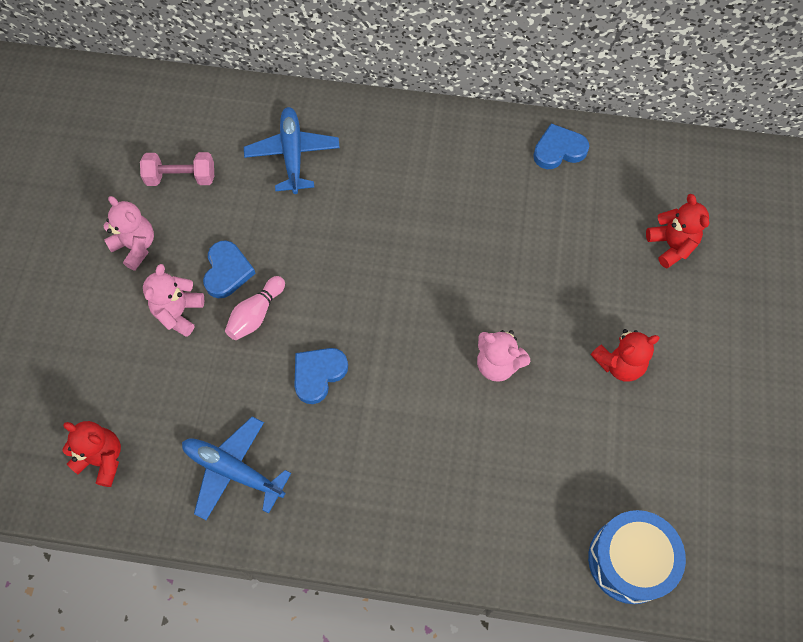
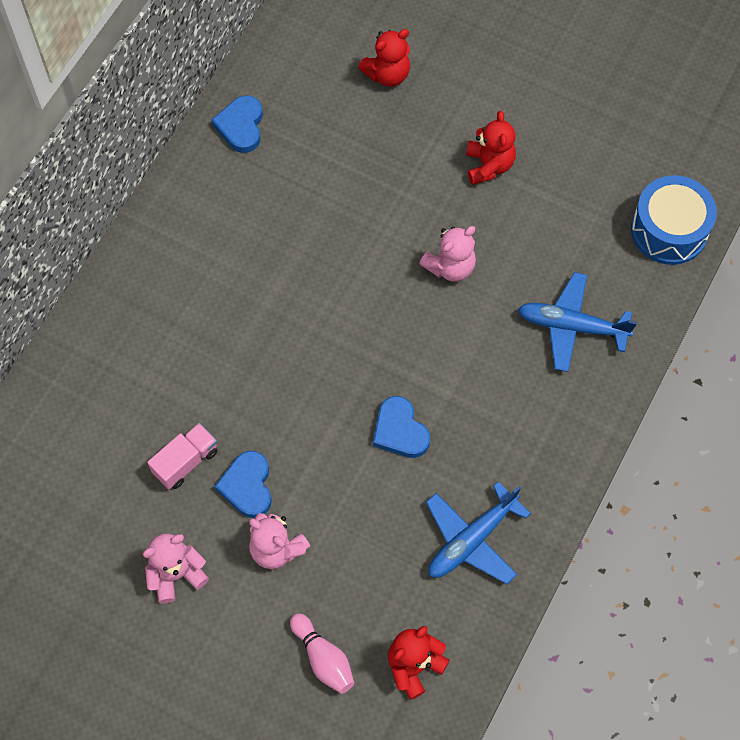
camera: 70 degrees left, 0 degrees up
(181, 177) = (107, 503): pink dumbbell -> none
(227, 271) = (247, 486): blue heart -> blue heart turned 120 degrees counterclockwise
(234, 219) = (185, 462): none -> pink truck
(256, 314) = (310, 471): pink bowling pin -> pink bowling pin (323, 658)
(292, 154) = (130, 379): blue plane -> blue plane (571, 326)
(671, 245) = (387, 74): red teddy bear -> red teddy bear turned 150 degrees clockwise

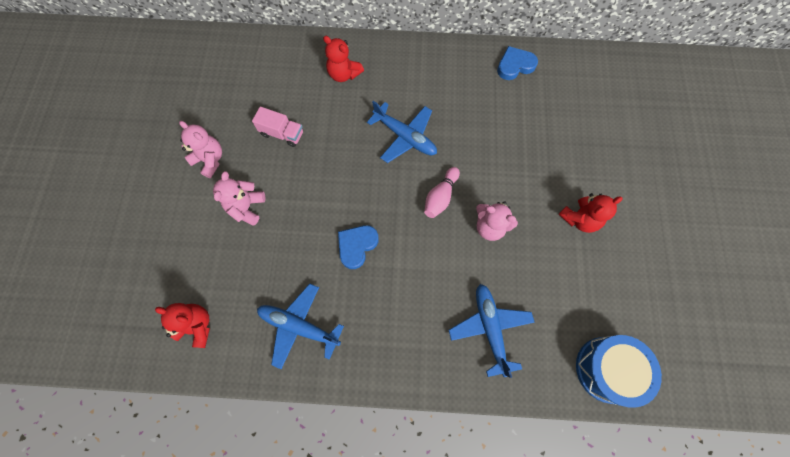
camera: 65 degrees right, 5 degrees up
(247, 486) = (280, 173): blue heart -> none
(276, 307) = (405, 137): none -> blue plane
(323, 658) = (184, 266): pink bowling pin -> pink bowling pin (440, 197)
(387, 74) = (605, 128): red teddy bear -> red teddy bear (344, 74)

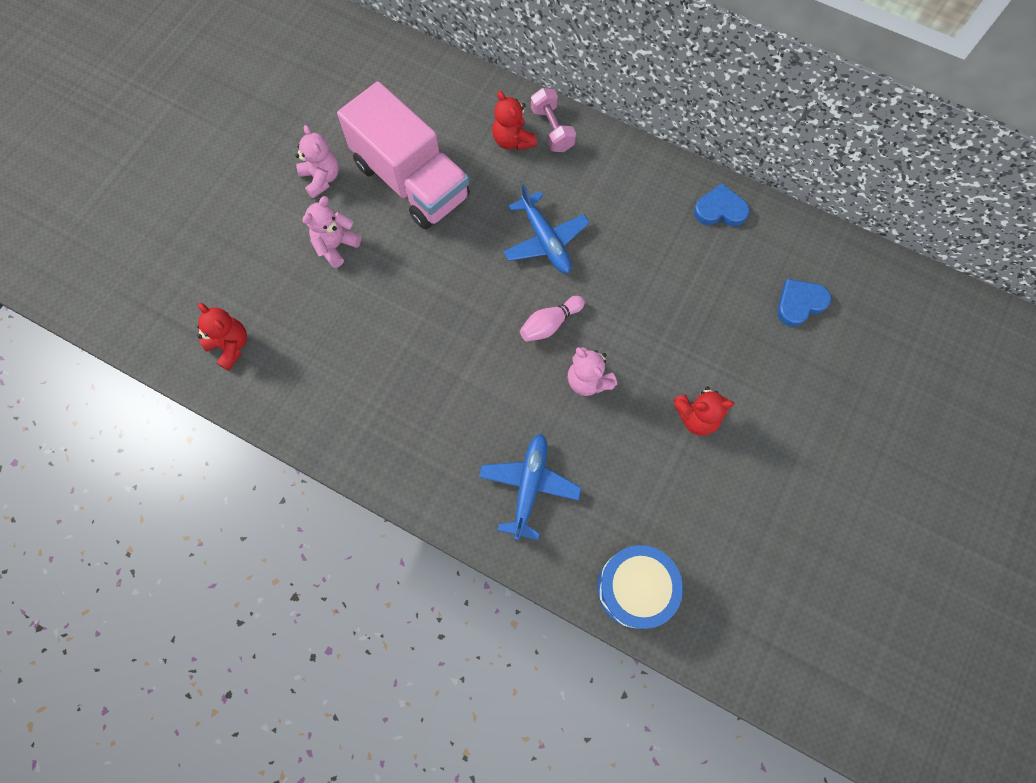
camera: 25 degrees right, 0 degrees up
(282, 133) = (411, 181): pink truck -> pink truck, size x2.40
(299, 326) = (331, 392): blue plane -> none
(357, 246) = (431, 337): blue heart -> blue heart (799, 303)
(368, 55) = (552, 129): none -> pink dumbbell

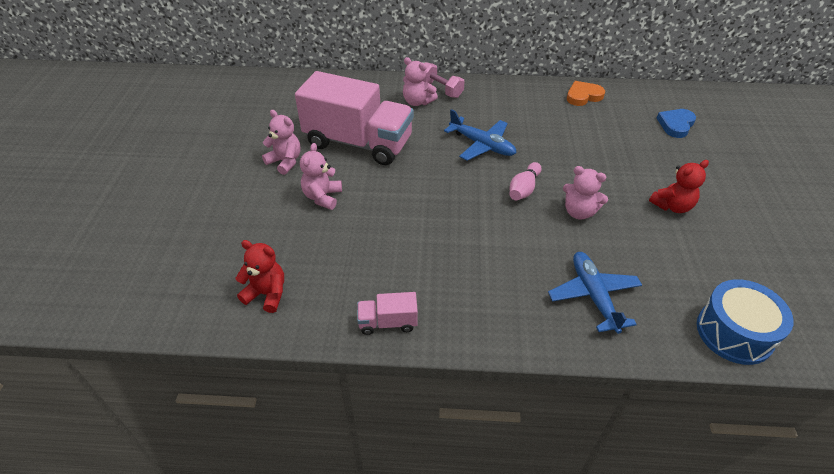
camera: 25 degrees left, 25 degrees down
(321, 426) = (388, 322): none -> pink truck
(512, 140) = (417, 102): red teddy bear -> pink teddy bear
(720, 210) = (583, 96): blue heart -> orange heart

